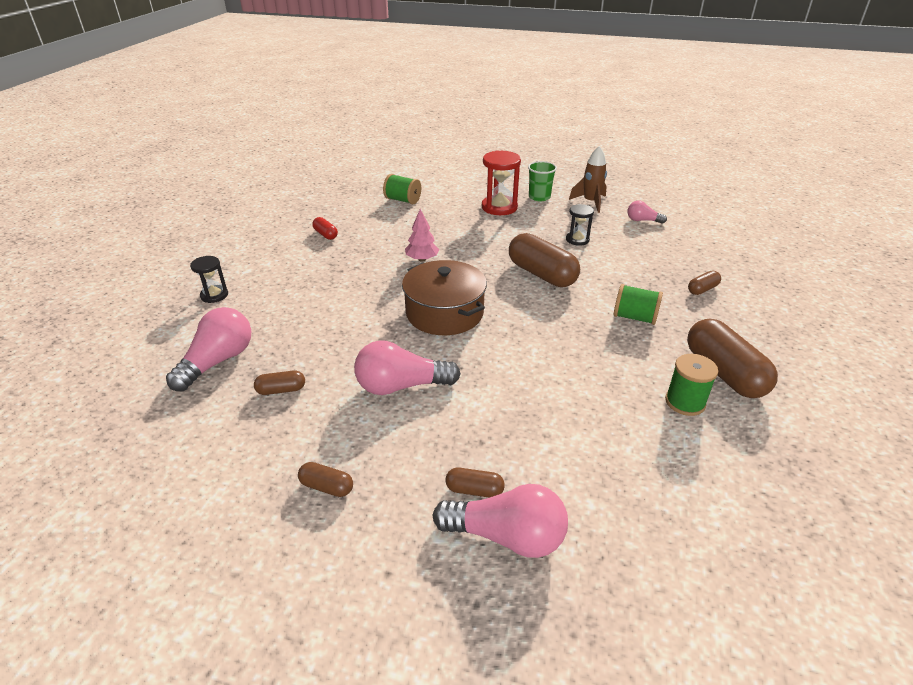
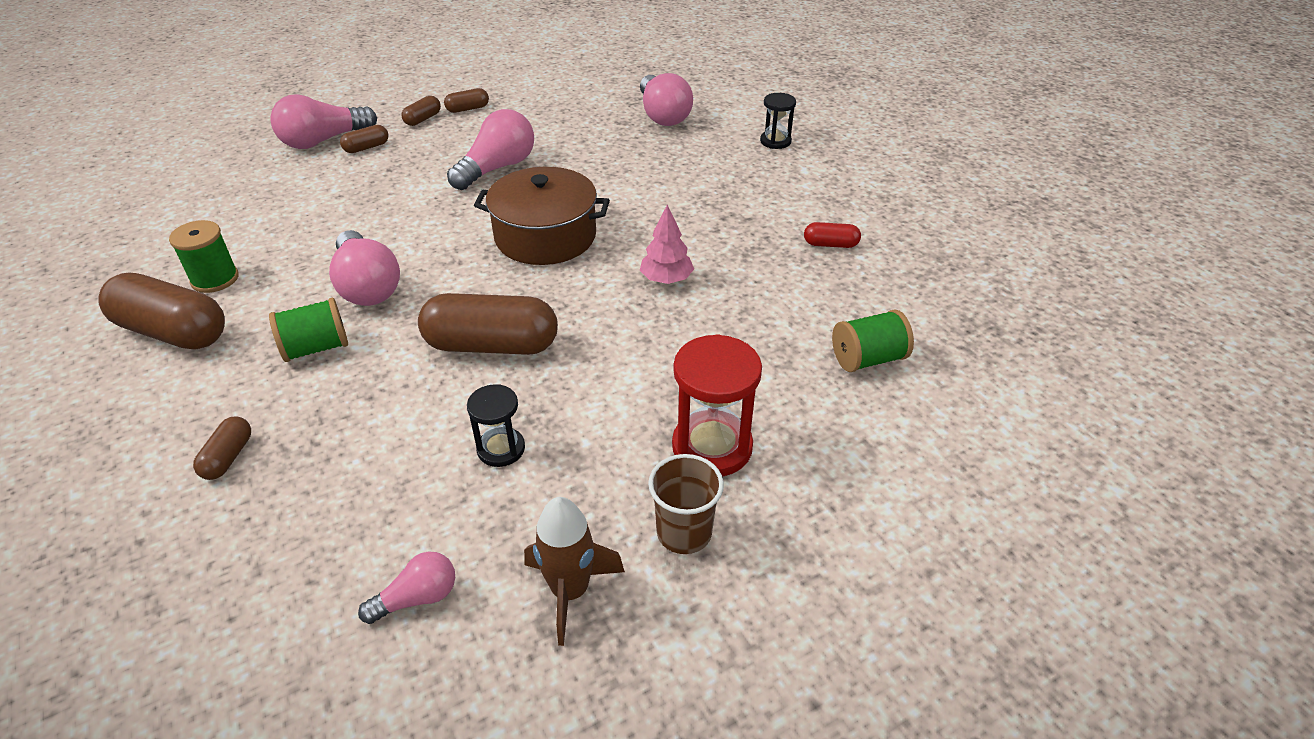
camera: 135 degrees right, 5 degrees up
(281, 390) = (583, 125): brown capsule -> brown capsule (423, 119)
(539, 197) = (684, 533): green cup -> brown cup
(581, 339) = (367, 286): none -> pink light bulb

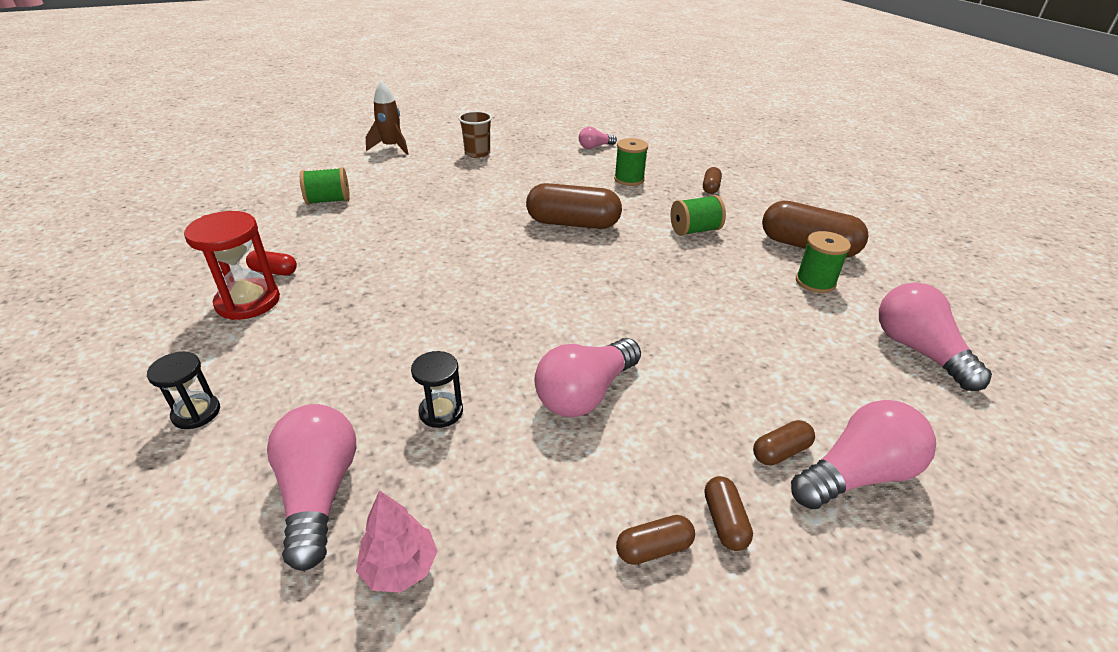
camera: 175 degrees left, 5 degrees down
(367, 286) = (680, 267): pink light bulb -> pink light bulb (918, 350)
(374, 468) = (629, 179): none -> green spool
(423, 119) = (724, 521): brown capsule -> brown capsule turned 45 degrees counterclockwise
(501, 449) = (563, 181): black hourglass -> black hourglass (441, 412)
(545, 236) = (530, 298): brown pot -> none
(570, 591) = (531, 144): brown rocket -> brown rocket (391, 147)
(666, 279) = (434, 254): pink tree -> pink tree (400, 567)
(712, 447) = (450, 175): red hourglass -> red hourglass (248, 302)

